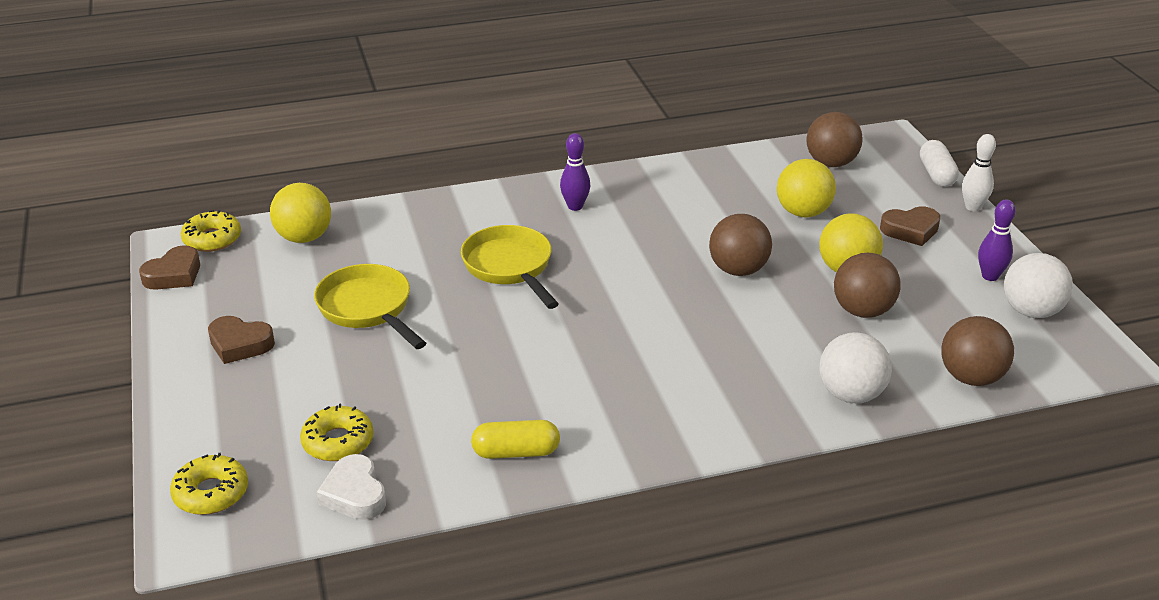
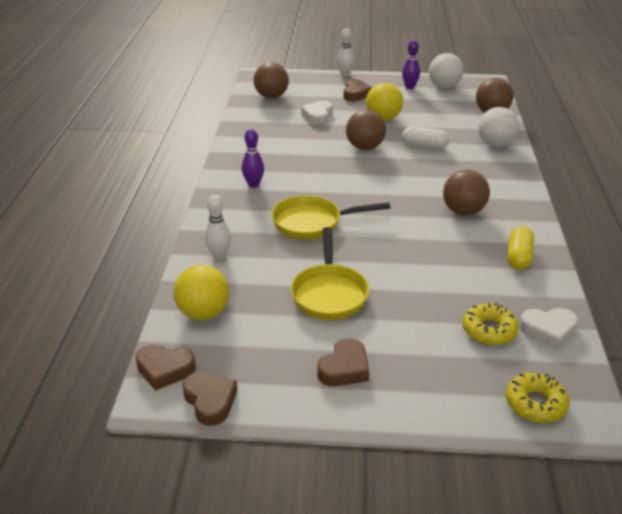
camera: 70 degrees left, 0 degrees up
(212, 239) = (165, 369): yellow donut -> brown heart
(368, 309) = (329, 293): yellow pan -> yellow pan turned 75 degrees counterclockwise
(410, 221) = (219, 255): none -> white bowling pin
(803, 212) = (318, 116): yellow ball -> white heart
(862, 311) = (423, 124): brown ball -> brown ball (463, 211)
(936, 174) = (307, 74): white capsule -> white capsule (424, 146)

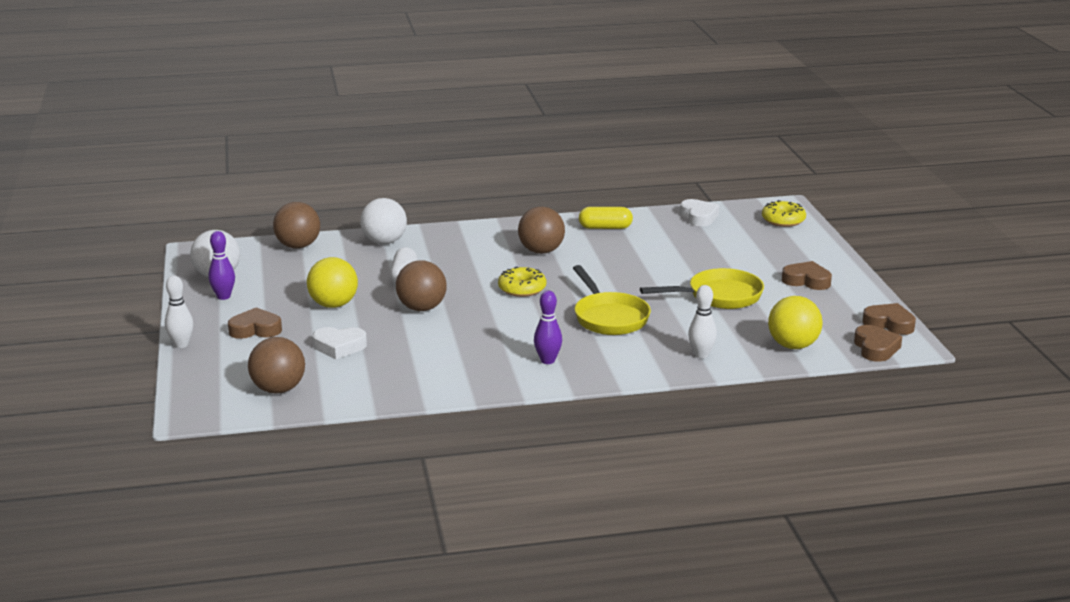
camera: 105 degrees left, 10 degrees down
(210, 401) = (889, 324): brown heart -> brown heart turned 75 degrees clockwise
(489, 330) = (716, 235): yellow donut -> yellow donut (522, 288)

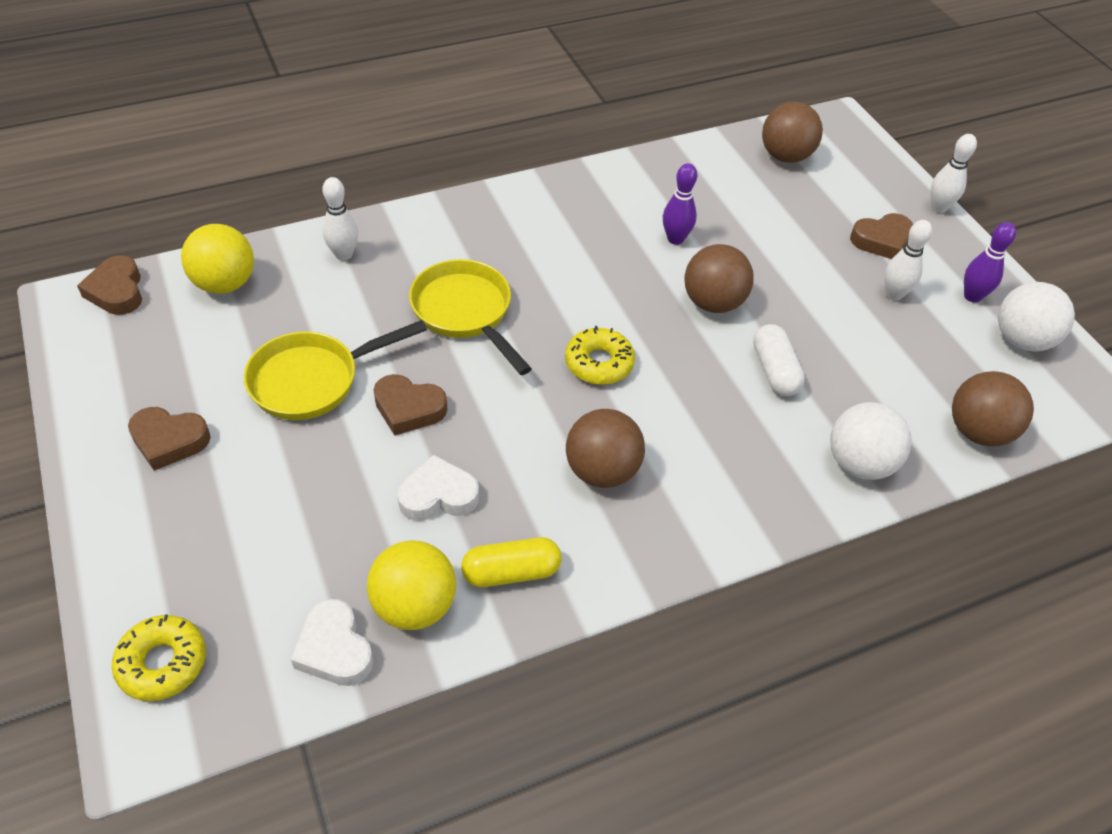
camera: 165 degrees right, 25 degrees up
(281, 302) = (894, 294): none -> white bowling pin
(333, 305) = (826, 296): yellow ball -> yellow ball (414, 606)
(339, 347) = (767, 223): white heart -> white heart (438, 495)
(547, 361) = (524, 226): purple bowling pin -> purple bowling pin (675, 239)
(889, 324) = (77, 345): brown heart -> brown heart (409, 408)

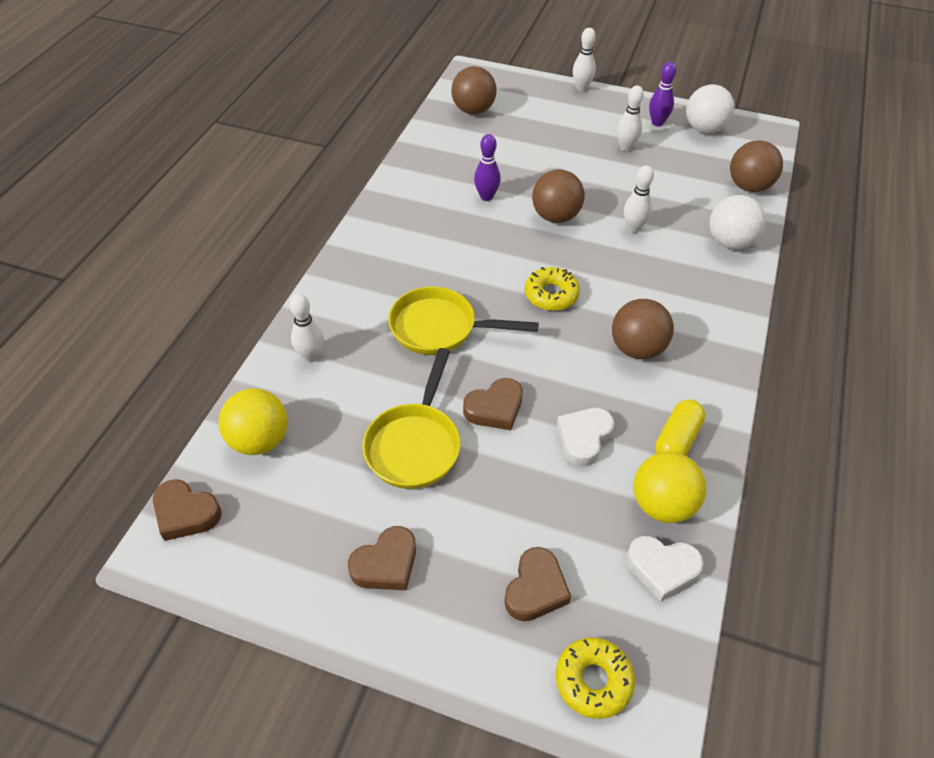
camera: 45 degrees left, 0 degrees up
(774, 371) = (633, 228): white capsule -> white bowling pin
(882, 240) = (582, 123): brown heart -> brown heart (535, 589)

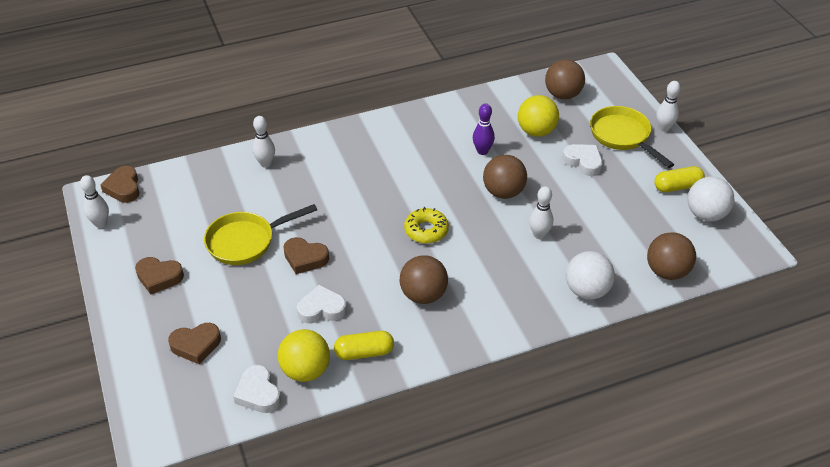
camera: 50 degrees right, 5 degrees down
(260, 440) = (191, 183): yellow ball -> yellow ball (536, 131)
(440, 328) = (342, 200): yellow pan -> yellow pan (623, 136)
(571, 150) = (583, 162): none -> white heart
(593, 681) = (159, 399): yellow donut -> none
(626, 147) = (624, 186): white bowling pin -> white bowling pin (100, 223)
(657, 123) = (677, 187): purple bowling pin -> yellow capsule

